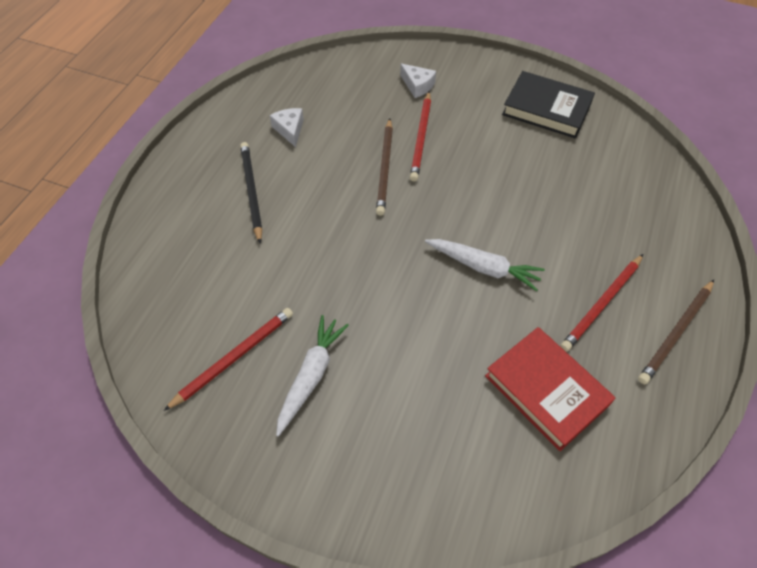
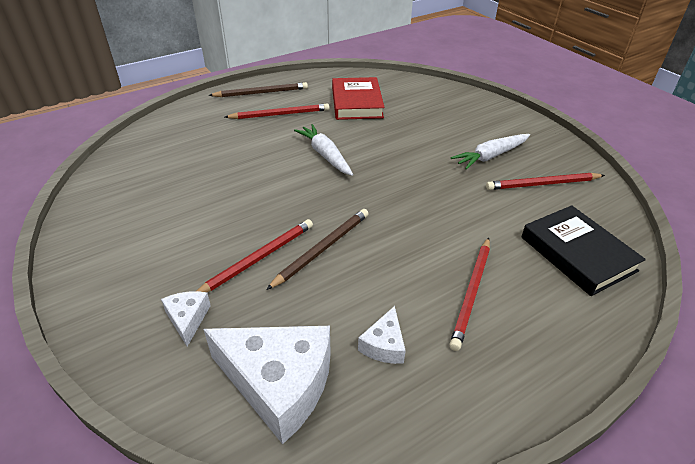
camera: 145 degrees left, 15 degrees down
(251, 191) = (471, 293): black pencil -> red pencil
(332, 85) = (279, 384): none -> white cheese
(546, 109) = (118, 224): black book -> black book (577, 254)

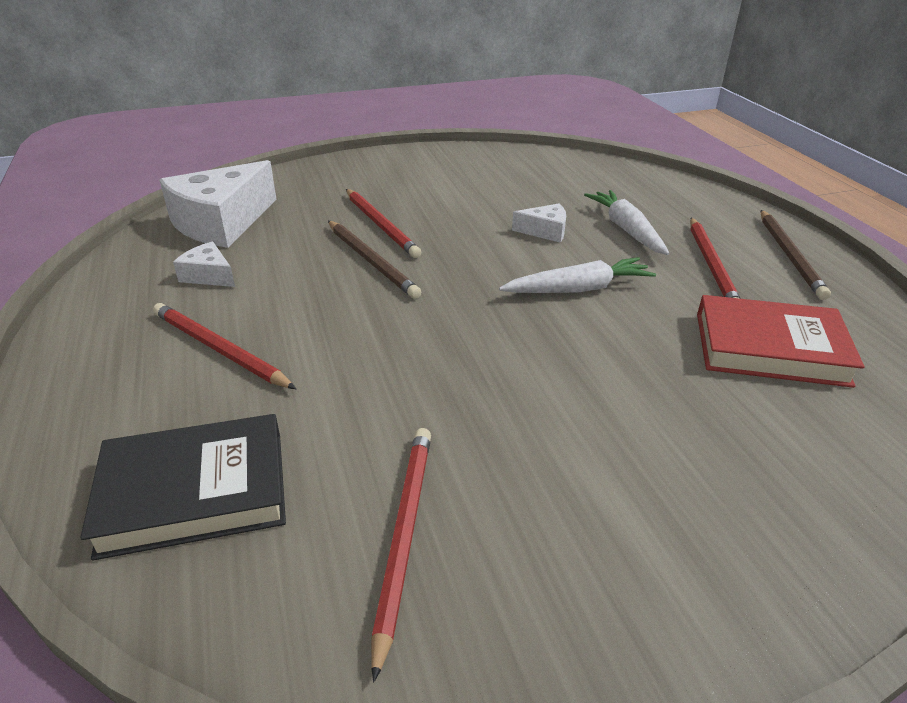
camera: 105 degrees right, 5 degrees down
(188, 319) = (326, 192): white cheese -> white cheese (545, 231)
(490, 156) = (534, 487): white carrot -> white carrot (626, 229)

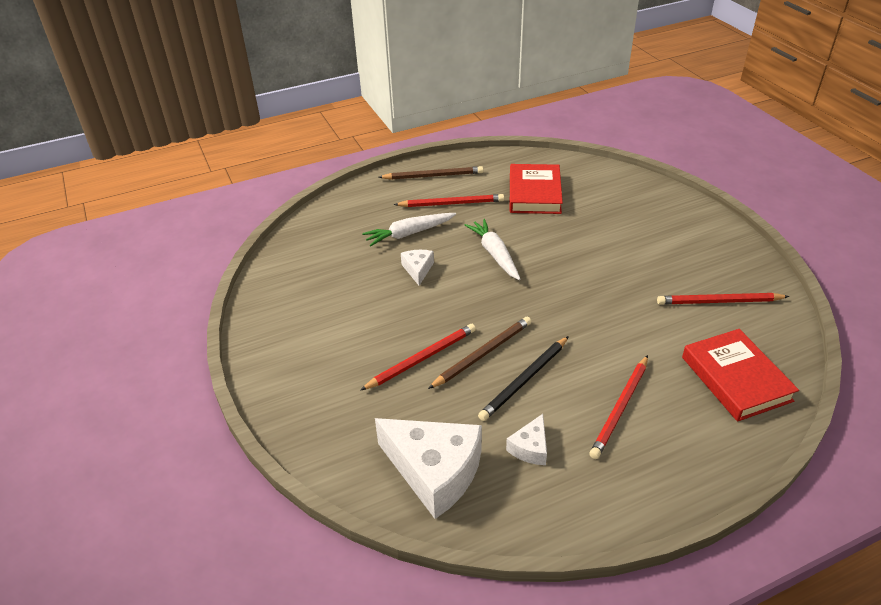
camera: 95 degrees left, 5 degrees up
(194, 492) = (736, 379): black book -> red book
(312, 284) = (524, 380): none -> black pencil

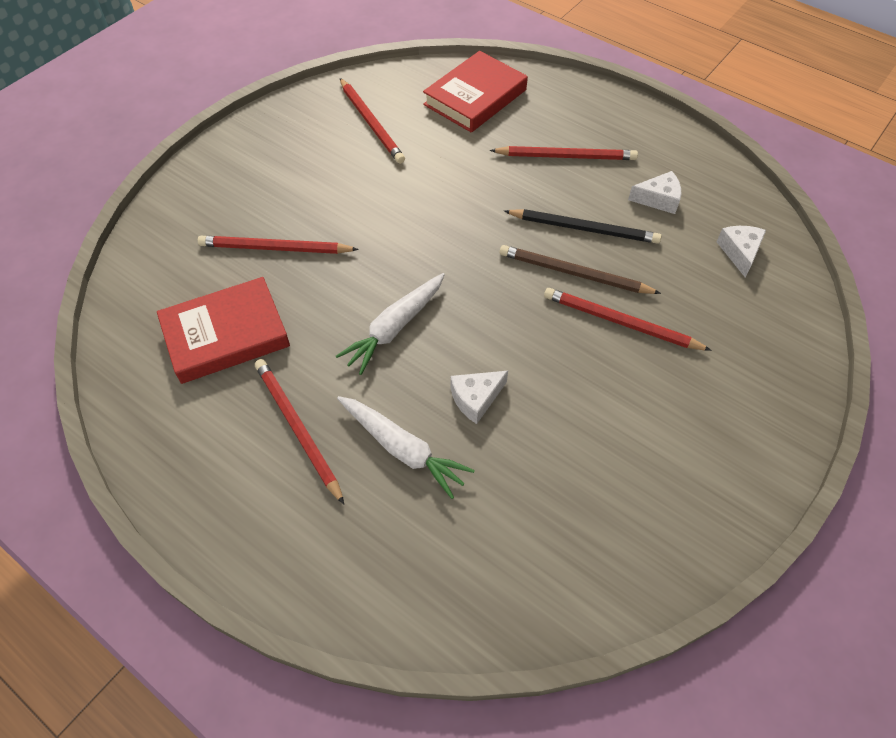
camera: 120 degrees left, 15 degrees up
(433, 176) = (224, 493): brown pencil -> none
(434, 471) = (739, 252): white cheese -> white cheese, size x0.47
(595, 224) = (275, 248): none -> red pencil

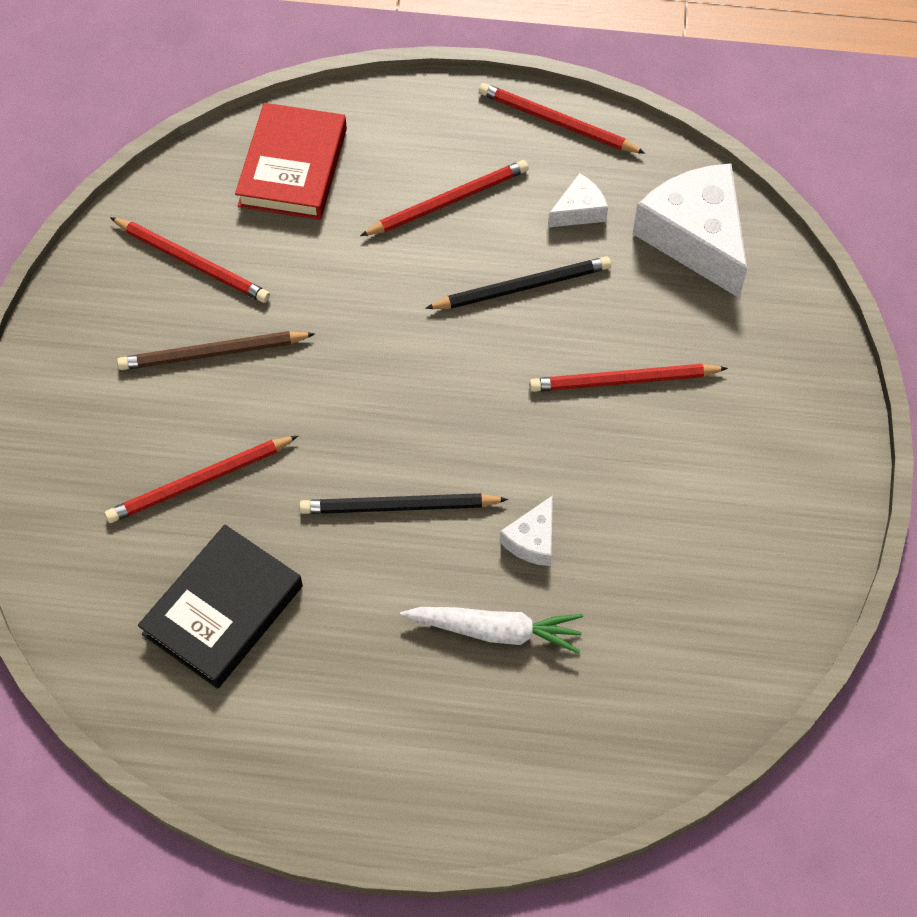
camera: 30 degrees left, 5 degrees up
(226, 334) = (223, 610): red book -> black book
(297, 428) = (376, 668): red pencil -> red pencil (557, 122)
(394, 328) = (399, 507): white carrot -> black pencil
(574, 273) = (544, 347): brown pencil -> brown pencil (213, 353)
(739, 252) = (695, 237): white cheese -> white cheese, size x2.12

